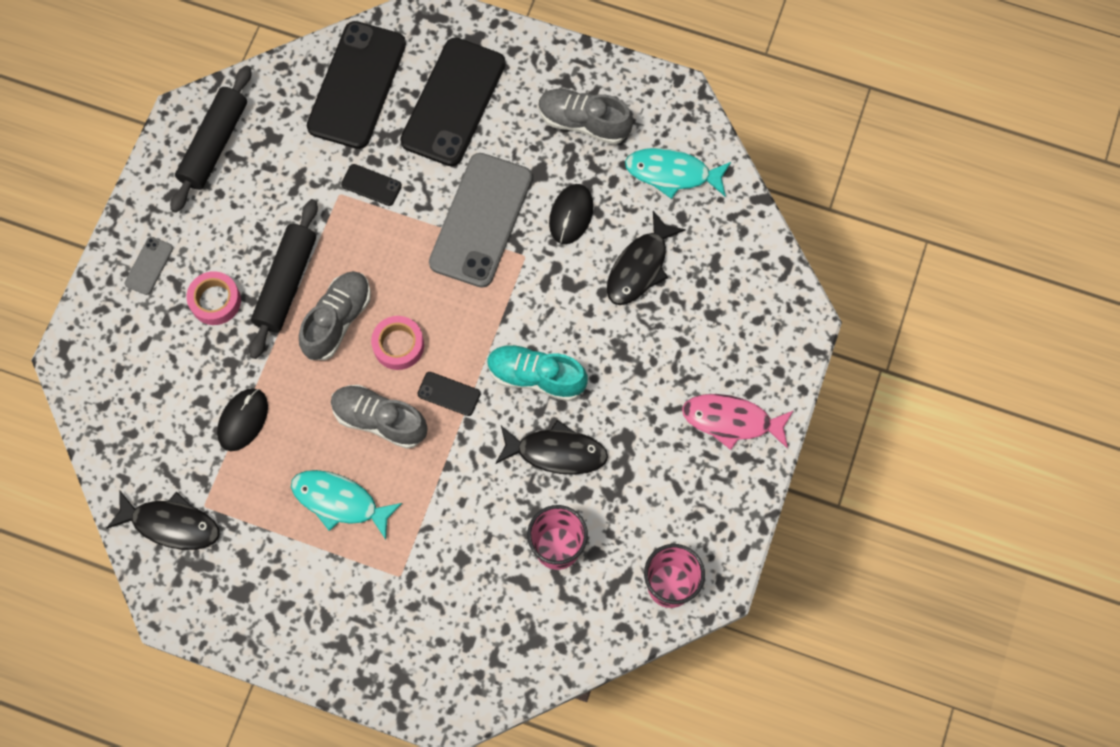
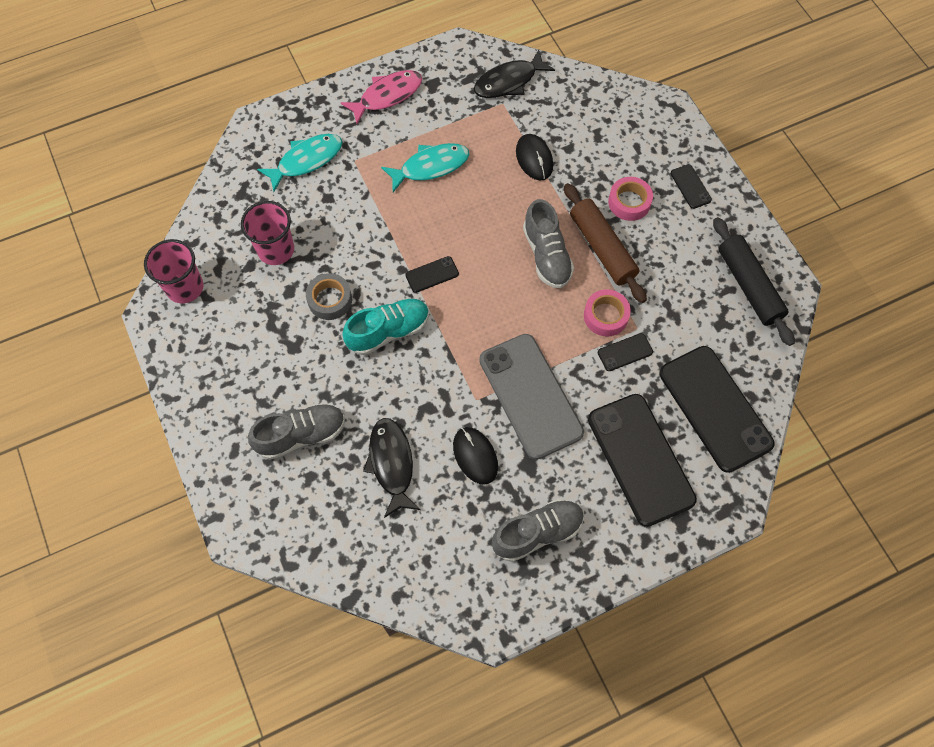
camera: 135 degrees right, 5 degrees down
(149, 266) = (690, 186): grey phone -> black phone
(286, 283) = (602, 248): black rolling pin -> brown rolling pin
(380, 420) = (456, 225): grey shoe -> grey shoe (301, 435)
(398, 345) = (493, 274): pink tape -> pink tape (605, 316)
(556, 452) = (330, 300): black fish -> grey tape
(672, 173) = (435, 555): turquoise fish -> turquoise fish (306, 160)
(732, 421) = (231, 418): pink fish -> pink fish (387, 96)

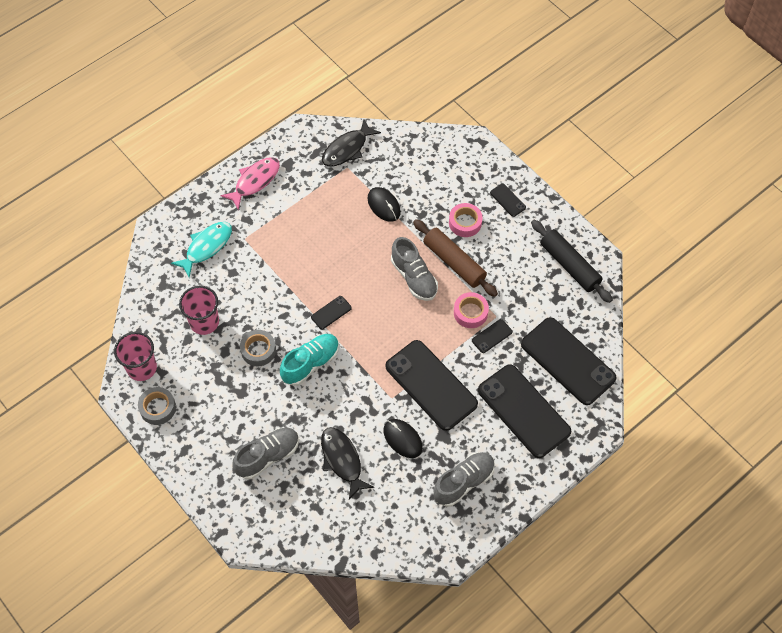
camera: 15 degrees left, 5 degrees down
(188, 341) = (158, 408): none -> grey tape
(430, 167) = (305, 230): turquoise fish -> none
(530, 396) = (431, 385): grey phone -> black phone

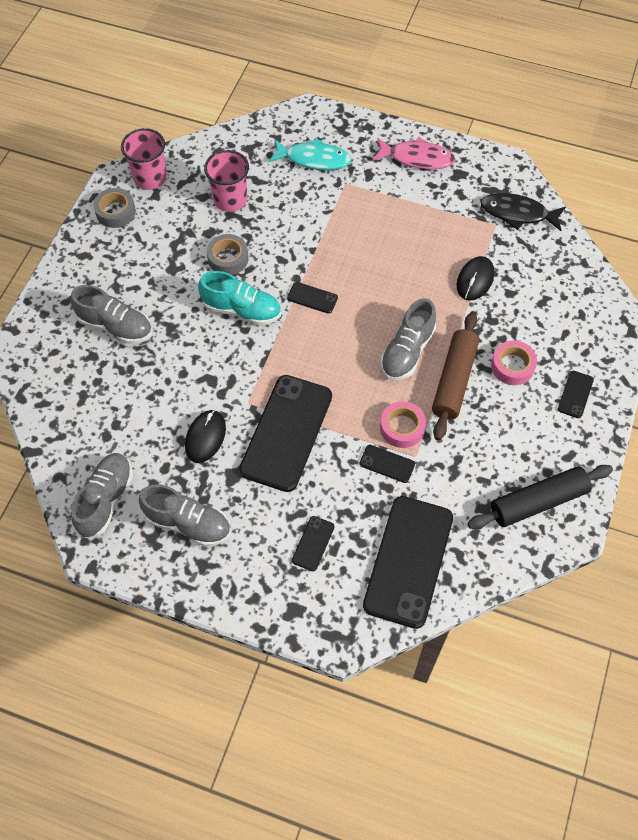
camera: 60 degrees right, 0 degrees up
(342, 460) = (148, 393): black fish -> none
(413, 529) = (105, 500): none -> grey shoe
(523, 411) = (313, 543): black phone -> black phone, size x0.42
(569, 265) = (538, 502): black rolling pin -> black rolling pin turned 45 degrees clockwise

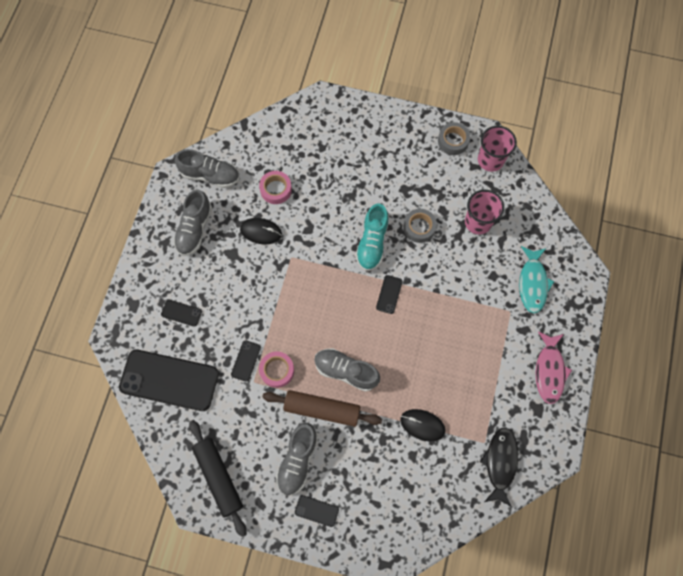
camera: 85 degrees right, 10 degrees up
(115, 326) = (348, 158): grey shoe -> grey shoe (298, 460)
(286, 432) = (268, 286): black phone -> none
(512, 366) = (339, 457): pink tape -> pink tape (276, 189)

